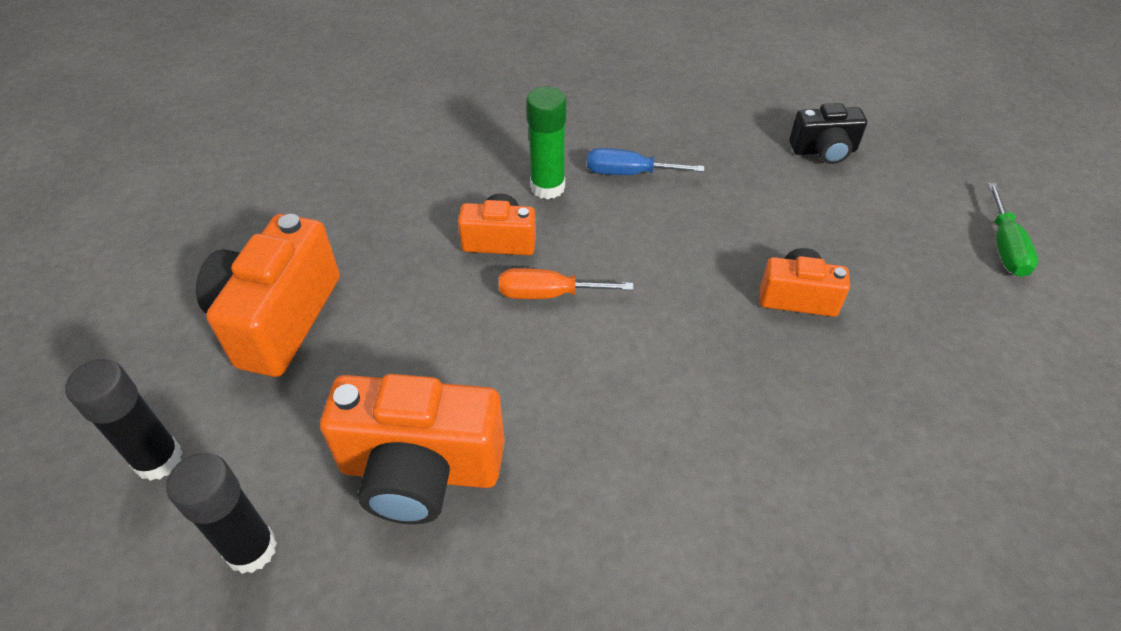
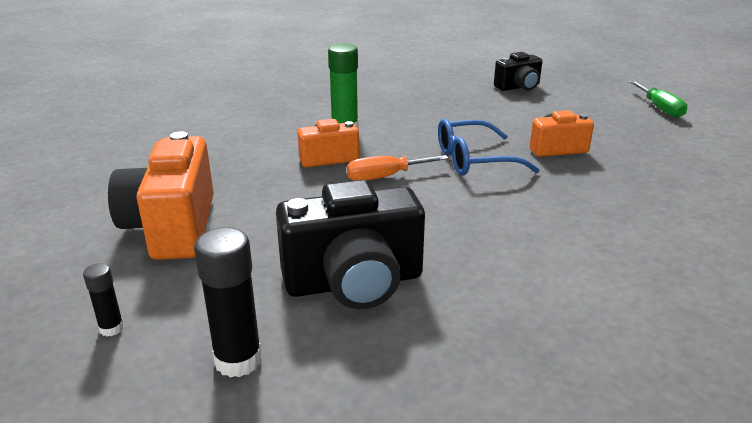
camera: 20 degrees left, 20 degrees down
(158, 459) = (111, 328): black glue stick -> black glue stick, size x0.53
(420, 470) = (354, 282): orange camera -> black camera
(629, 173) = (398, 114): blue screwdriver -> none
(675, 291) = (474, 160): none -> blue glasses

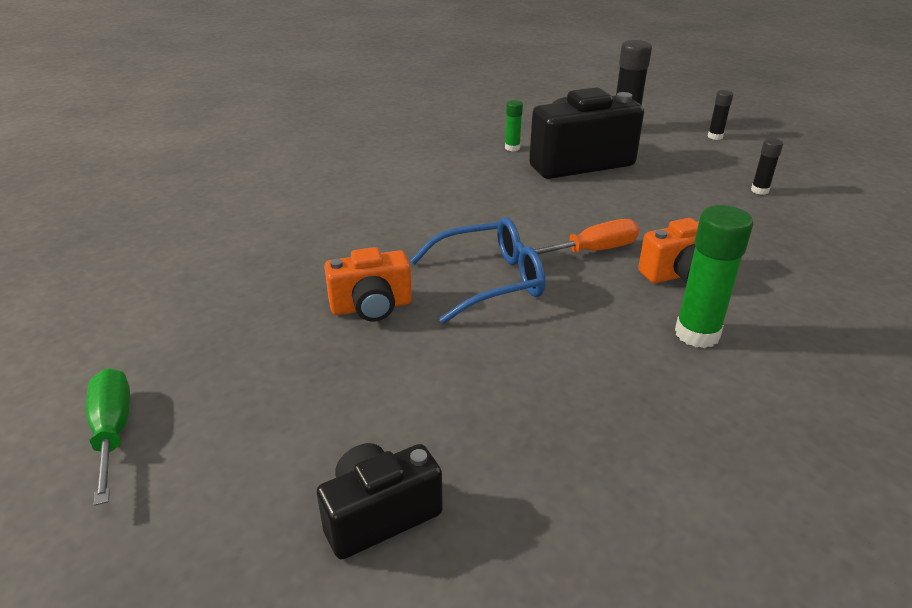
camera: 175 degrees right, 5 degrees up
(172, 227) = (759, 190): orange camera -> black glue stick
(439, 318) = (512, 148): none -> green glue stick

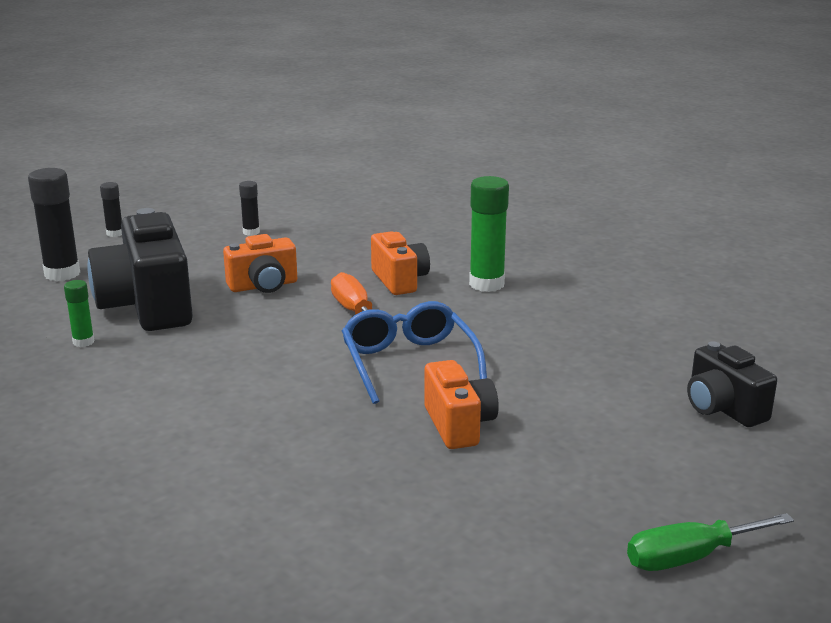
camera: 90 degrees left, 10 degrees down
(635, 204) = (263, 286): none -> orange camera

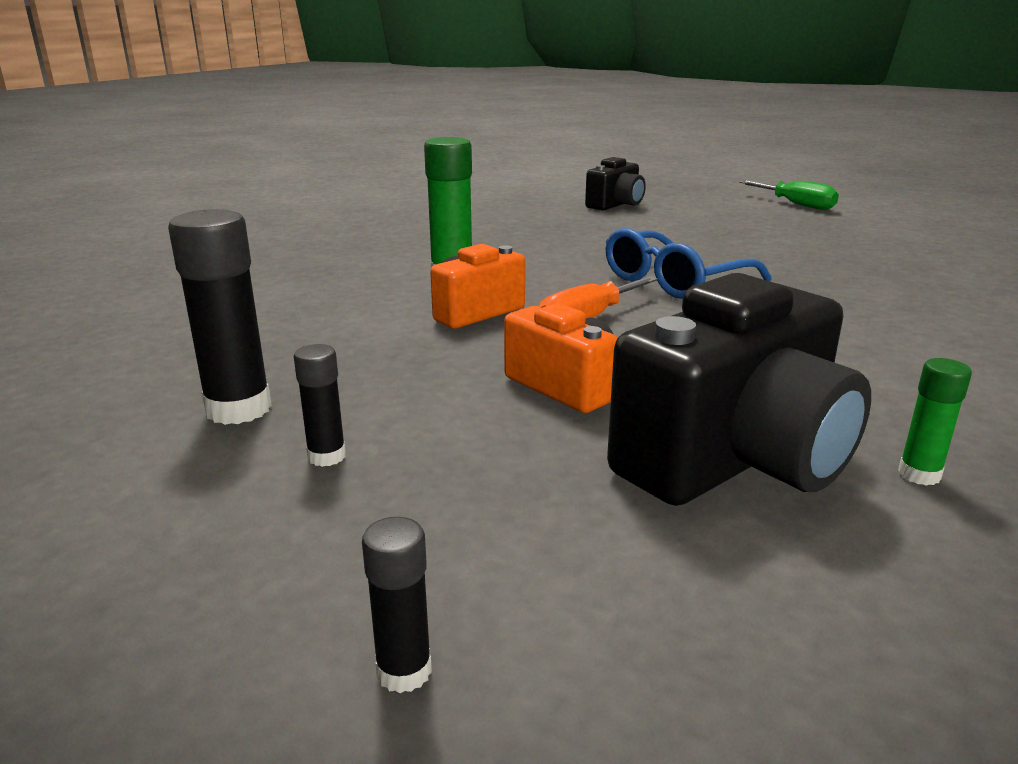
camera: 110 degrees left, 0 degrees up
(62, 274) = (726, 643): black glue stick -> black glue stick (239, 409)
(459, 425) = (751, 255): orange camera -> none

